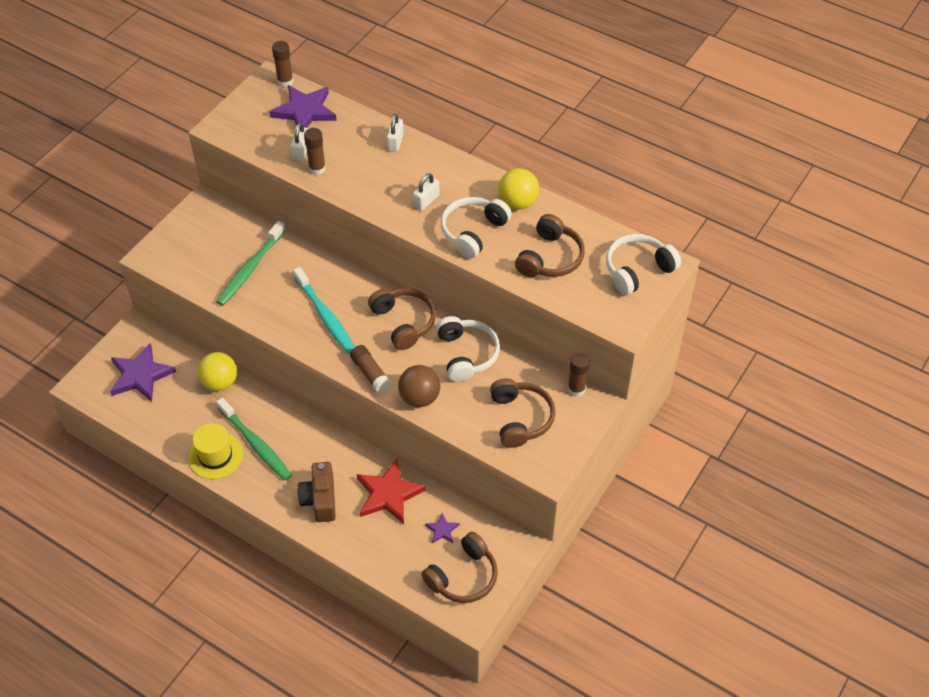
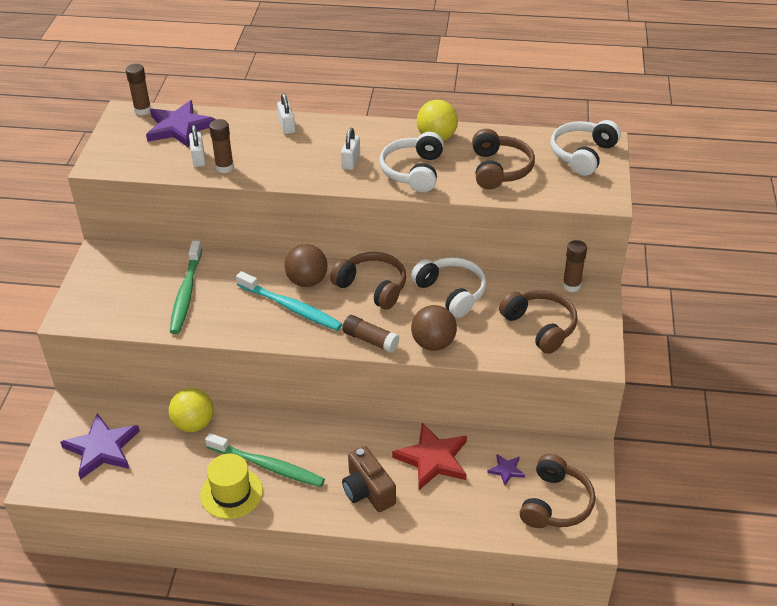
camera: 25 degrees left, 10 degrees down
(353, 295) = (307, 281): none -> brown ball

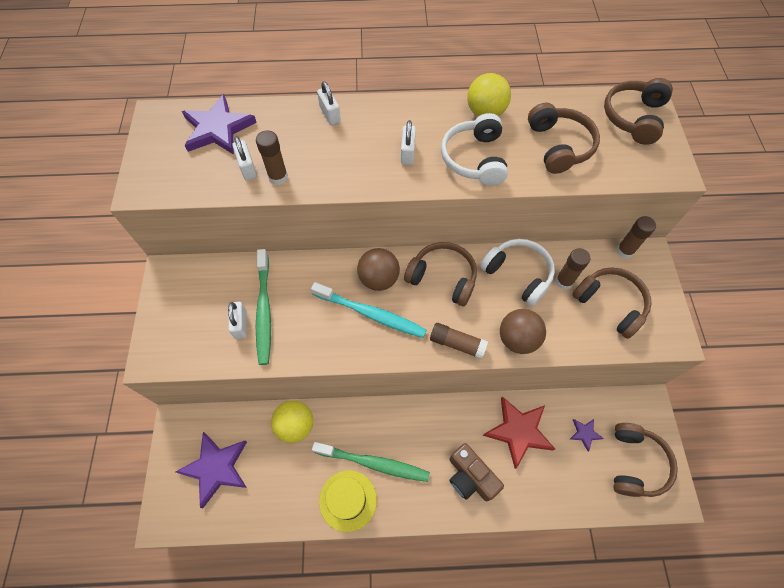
camera: 10 degrees left, 20 degrees up
(142, 110) = (174, 110): brown glue stick -> brown glue stick (564, 281)
(160, 301) = (241, 324): none -> white padlock
(583, 154) = (633, 117): white headphones -> brown headphones

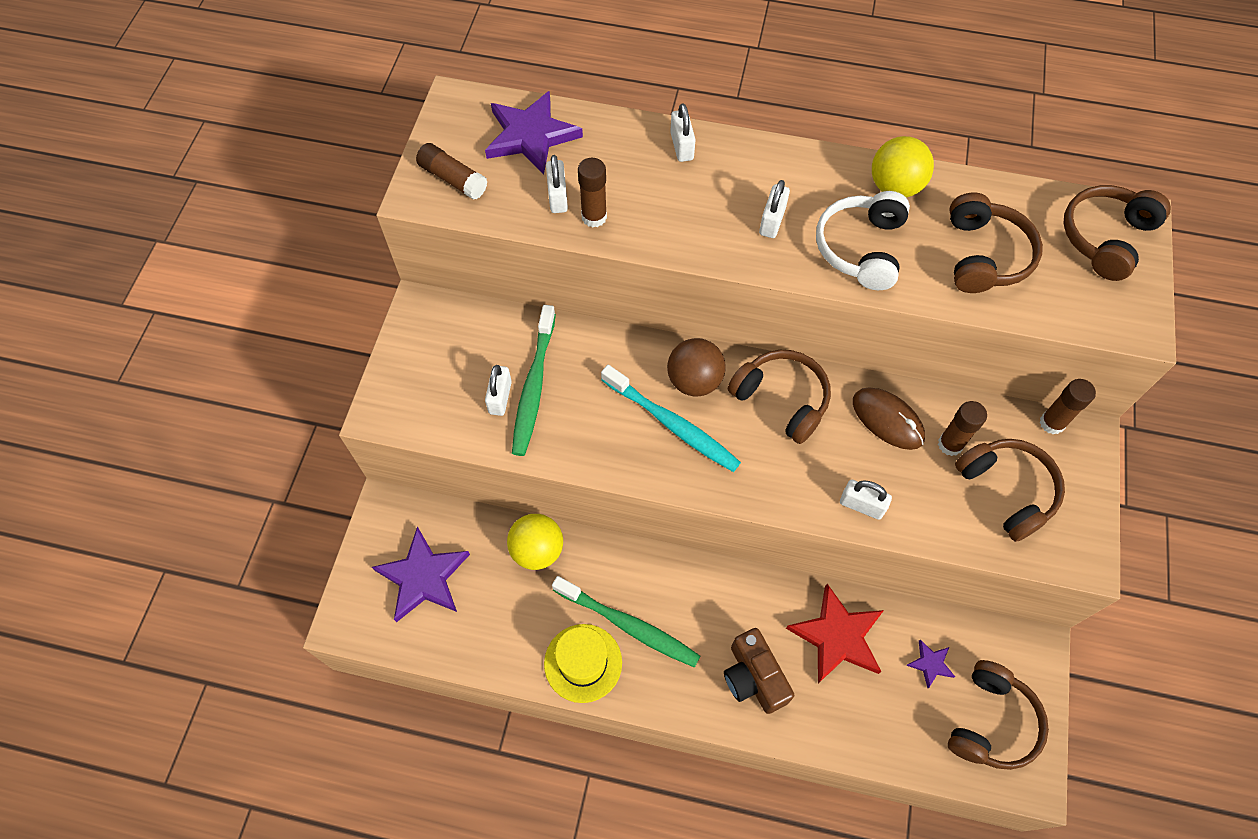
camera: 15 degrees right, 0 degrees up
(457, 343) = (777, 491): brown glue stick -> brown glue stick (453, 179)
(517, 339) = (861, 505): brown ball -> white padlock
(518, 274) = (887, 419): white headphones -> brown mouse

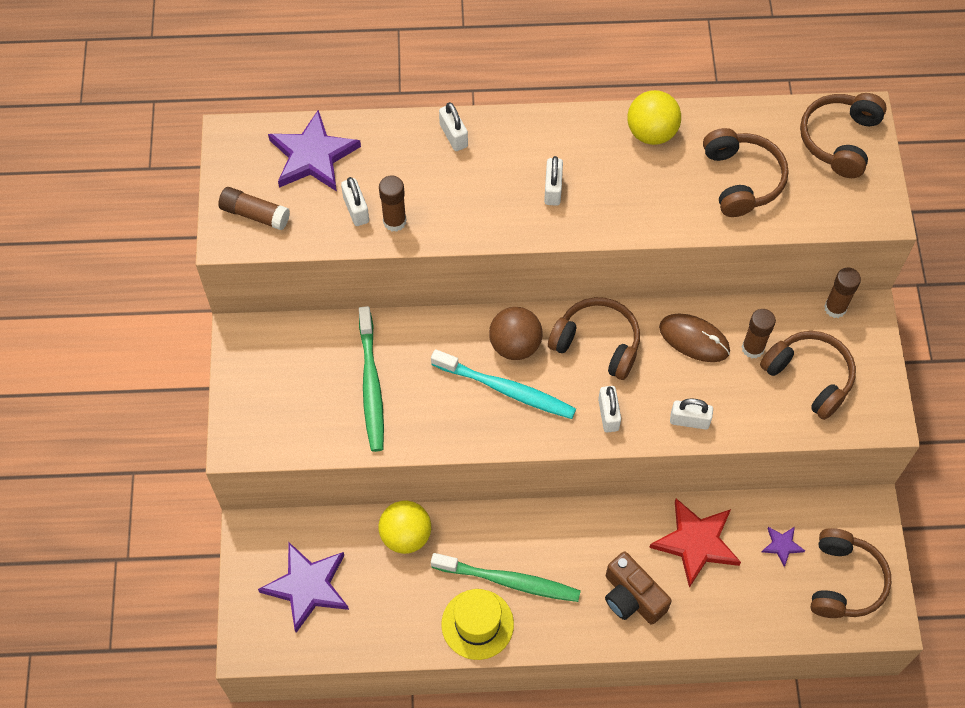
camera: 15 degrees left, 0 degrees up
(500, 397) = (343, 403): white padlock -> white padlock (608, 415)
(861, 248) = (636, 197): white headphones -> none

